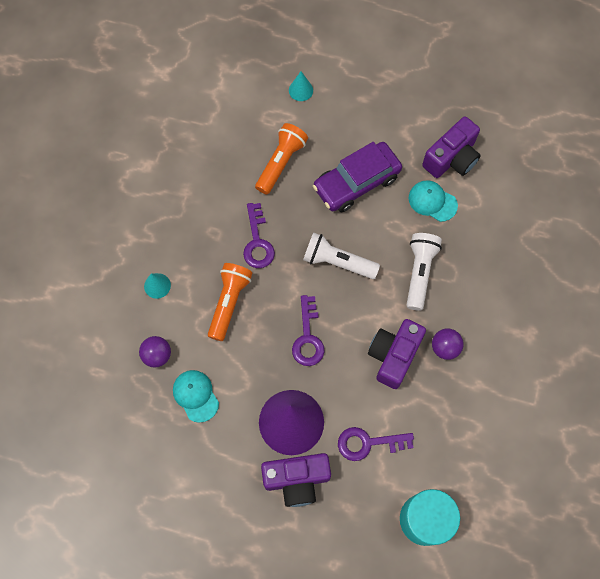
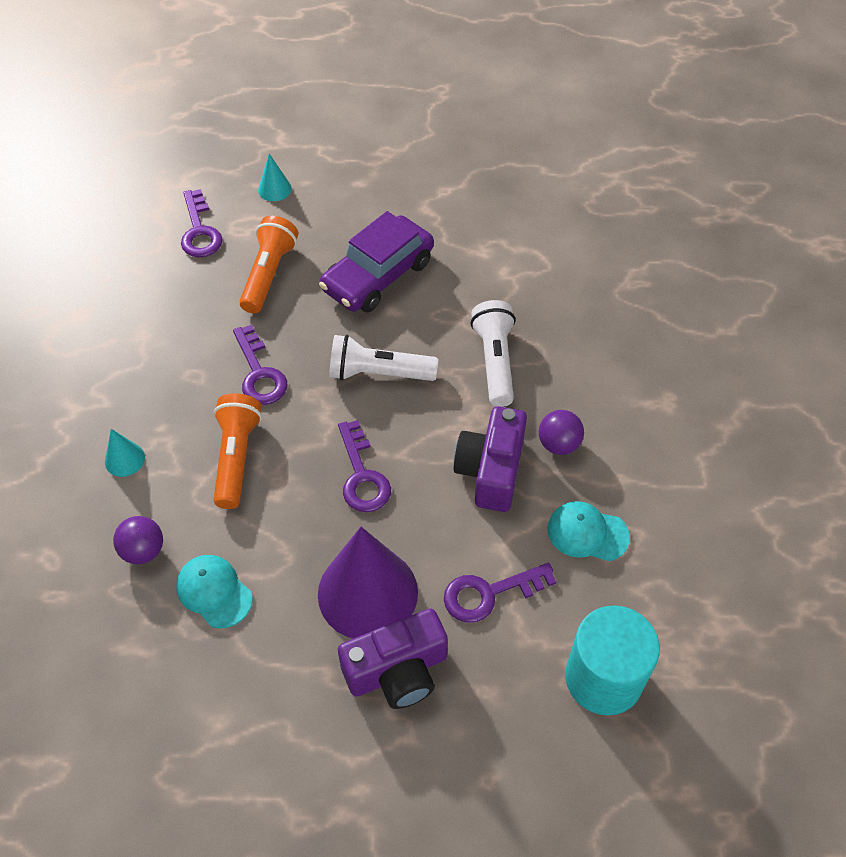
camera: 15 degrees left, 15 degrees down
(240, 114) = (200, 231): none -> purple key
(432, 201) = (485, 276): turquoise cap -> turquoise cap (587, 533)
(451, 158) = (495, 224): purple camera -> none

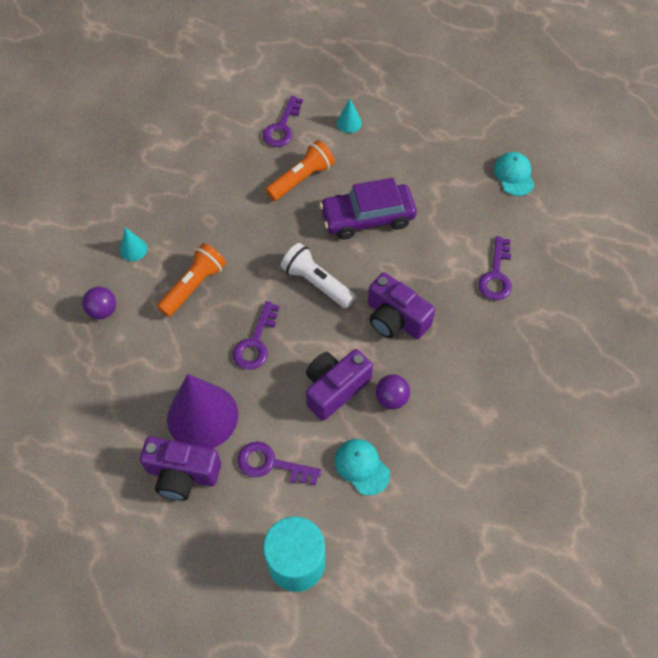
camera: 35 degrees right, 5 degrees up
(214, 592) = (121, 359): turquoise cap -> turquoise cap (514, 175)
(259, 373) = (246, 241): purple key -> purple key (496, 275)
(494, 361) = (395, 318): white flashlight -> purple camera

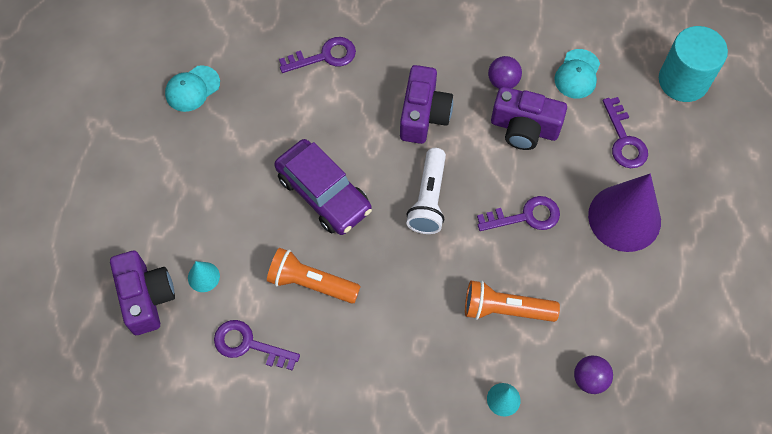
camera: 120 degrees left, 5 degrees up
(182, 474) = (683, 202): purple camera -> purple camera (146, 297)
(282, 127) = (248, 345): purple key -> purple key turned 150 degrees counterclockwise

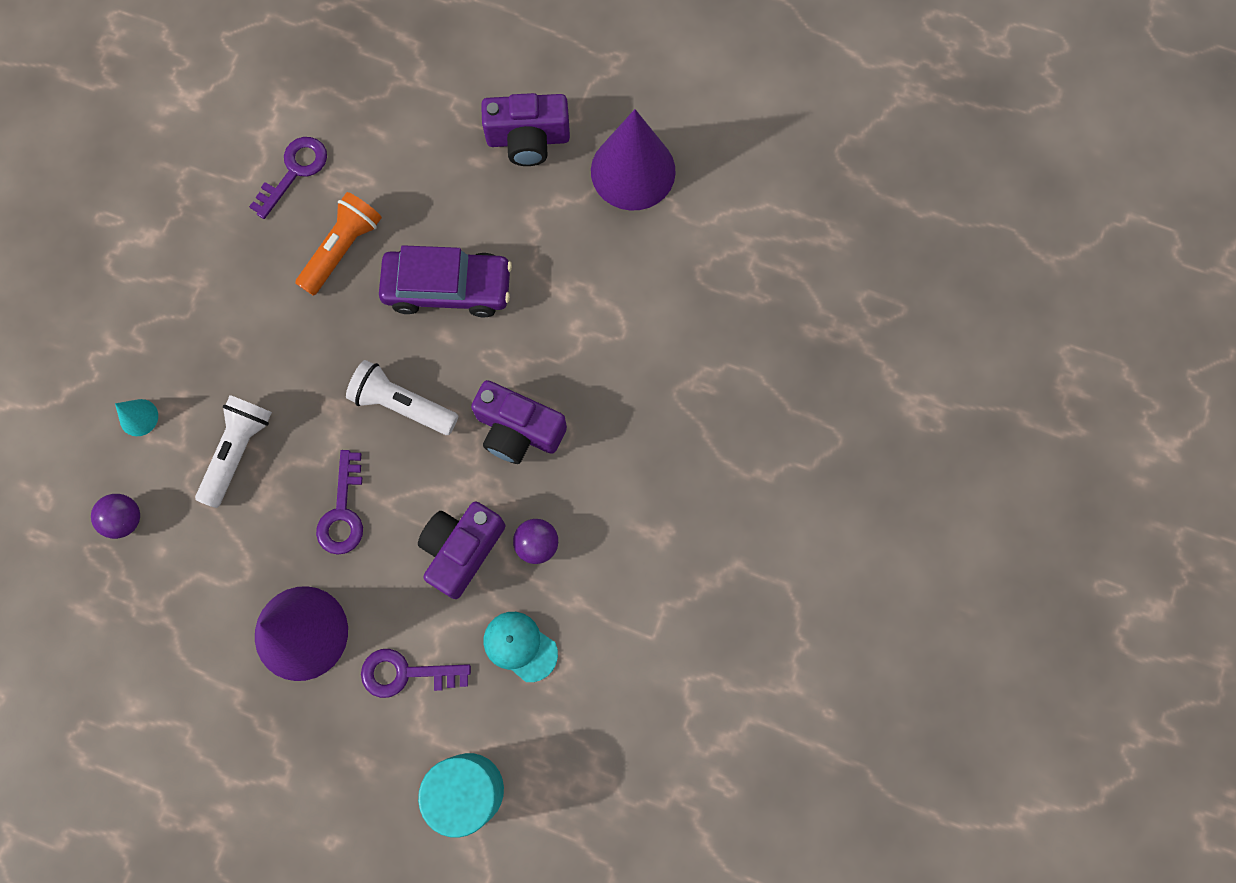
camera: 105 degrees right, 10 degrees up
(146, 297) = (383, 81): purple camera -> purple camera (528, 139)
(192, 89) = (633, 171): turquoise cap -> purple cone
(203, 277) = (387, 141): turquoise cone -> none
(324, 56) = (637, 332): purple key -> none
(324, 193) = (448, 288): purple car -> purple car turned 150 degrees counterclockwise
(505, 309) = (238, 451): orange flashlight -> white flashlight

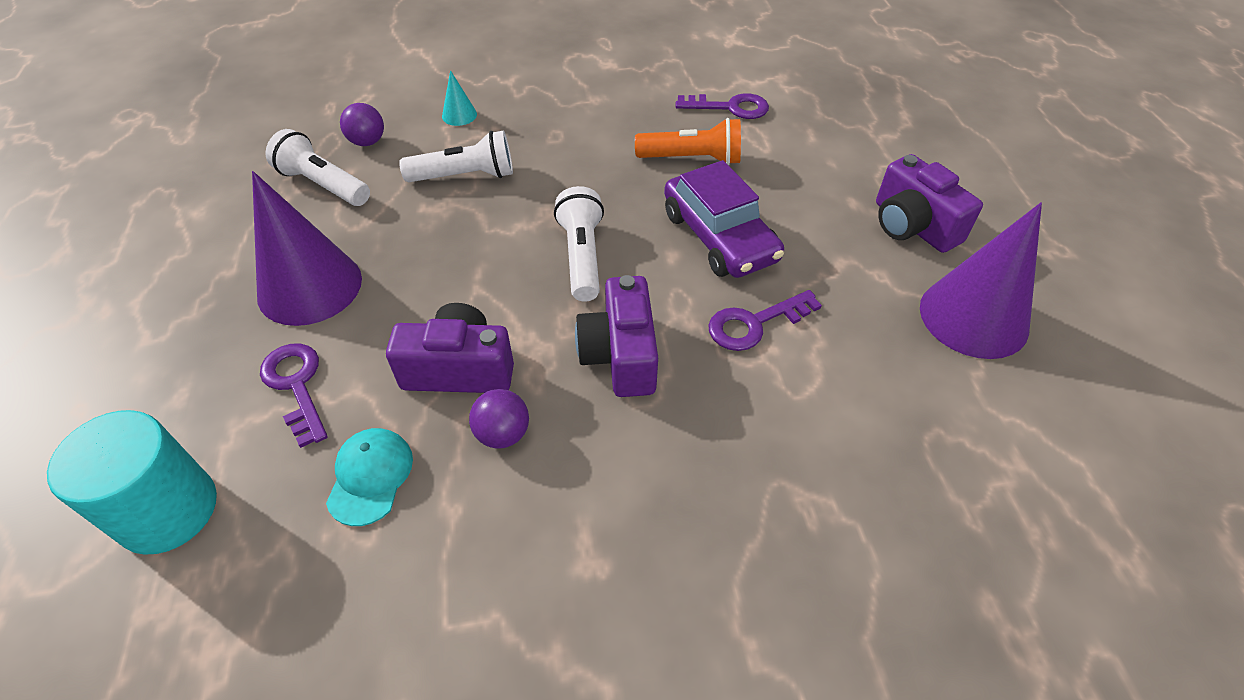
camera: 60 degrees right, 25 degrees down
(167, 581) = (323, 185): none -> white flashlight
(343, 512) = (448, 263): purple key -> purple key (754, 324)

